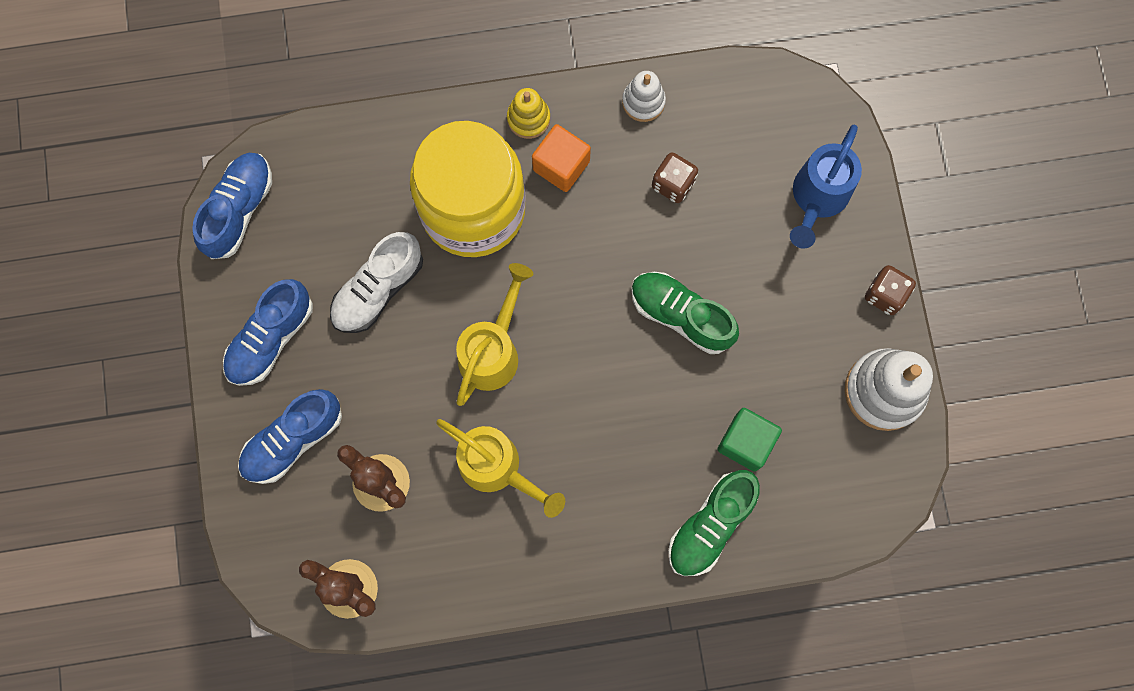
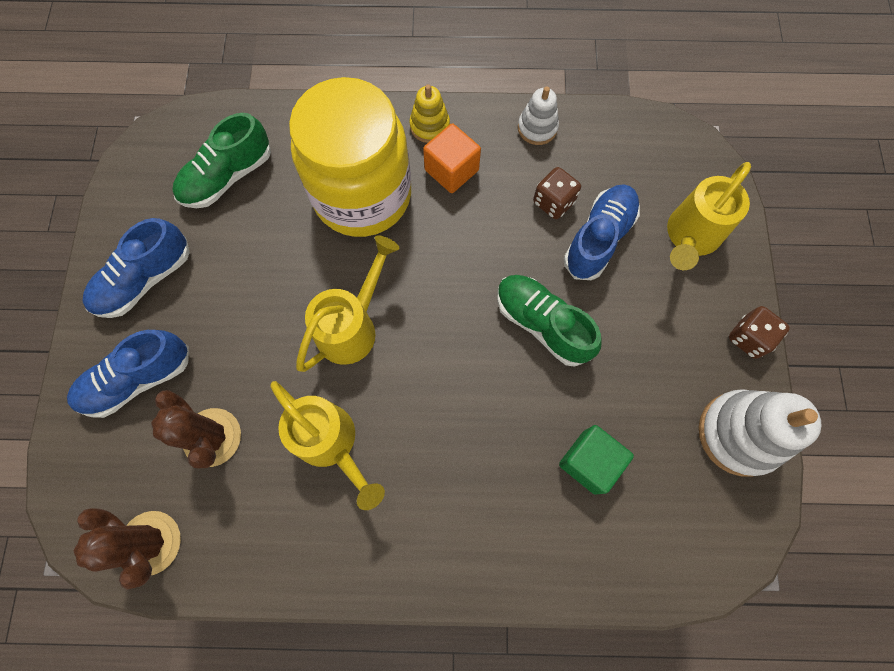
camera: 10 degrees right, 5 degrees down
(239, 210) = (149, 162): blue shoe -> blue shoe (598, 238)
(378, 290) = (257, 252): white shoe -> none
(710, 525) = (540, 544): green shoe -> green shoe (227, 177)
(817, 198) = (690, 237): blue watering can -> yellow watering can

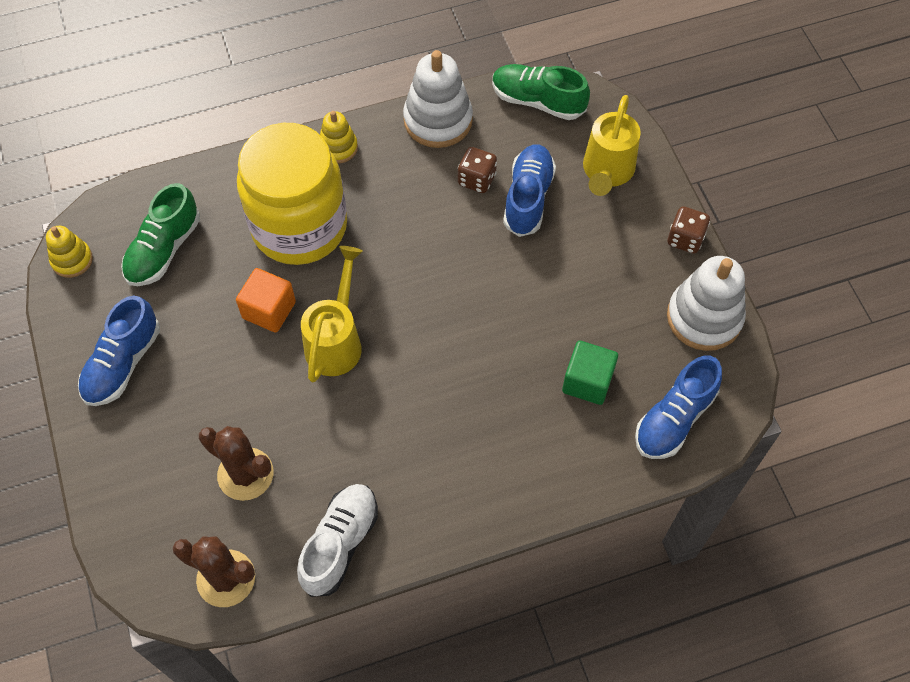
camera: 20 degrees left, 10 degrees down
(138, 379) = (154, 450): blue shoe -> blue shoe (674, 419)
(141, 160) = (72, 260): none -> yellow stacking toy
(273, 548) = (340, 544): none -> white shoe
(331, 443) = (356, 442): yellow watering can -> none
(451, 170) = (374, 180): orange cube -> orange cube (269, 310)
(537, 128) = (438, 120): white stacking toy -> white stacking toy, size x1.79
(542, 324) = (505, 284): green shoe -> green shoe (537, 101)

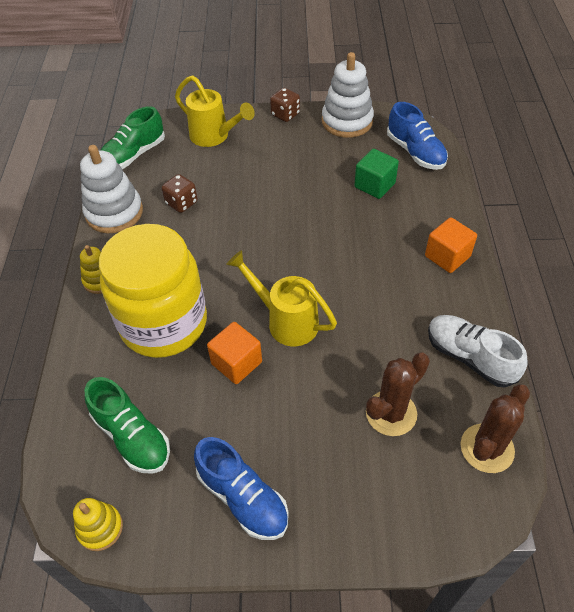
camera: 70 degrees left, 10 degrees down
(489, 493) = (447, 256): none -> orange cube
(528, 198) = (213, 179): blue shoe -> none

